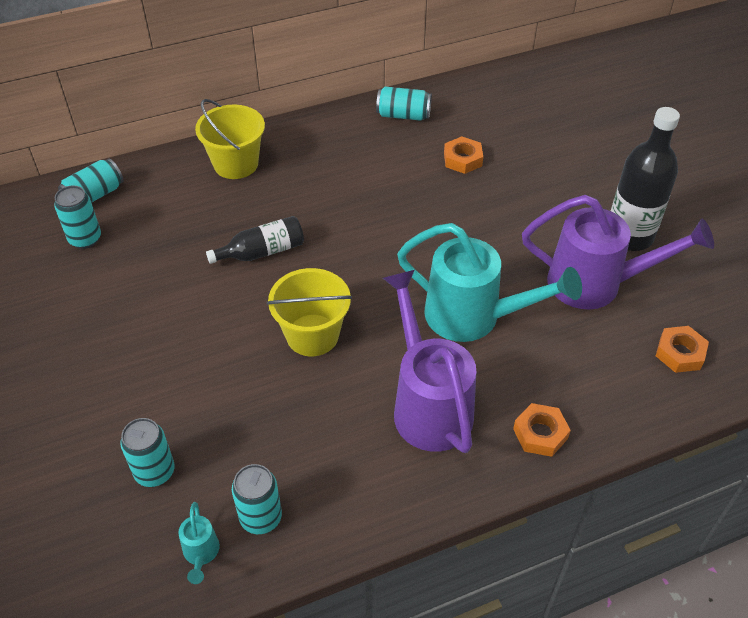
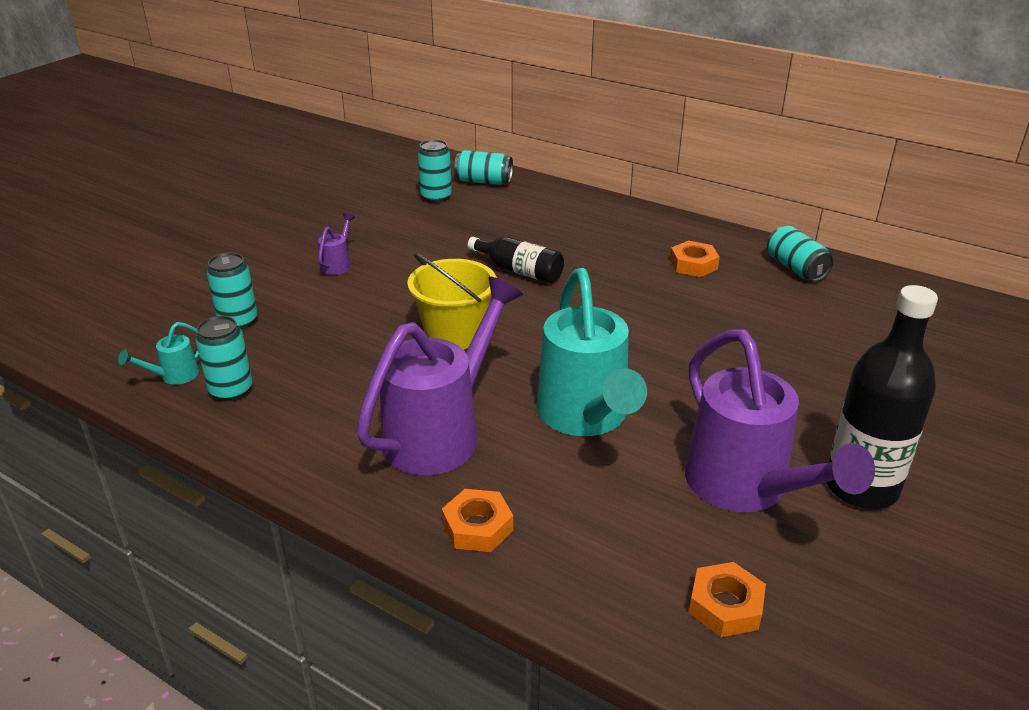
camera: 55 degrees right, 15 degrees down
(129, 360) = (337, 264): none -> purple watering can
(236, 164) = (601, 218): yellow bucket -> none
(462, 159) = (793, 325): orange nut -> orange nut (693, 264)

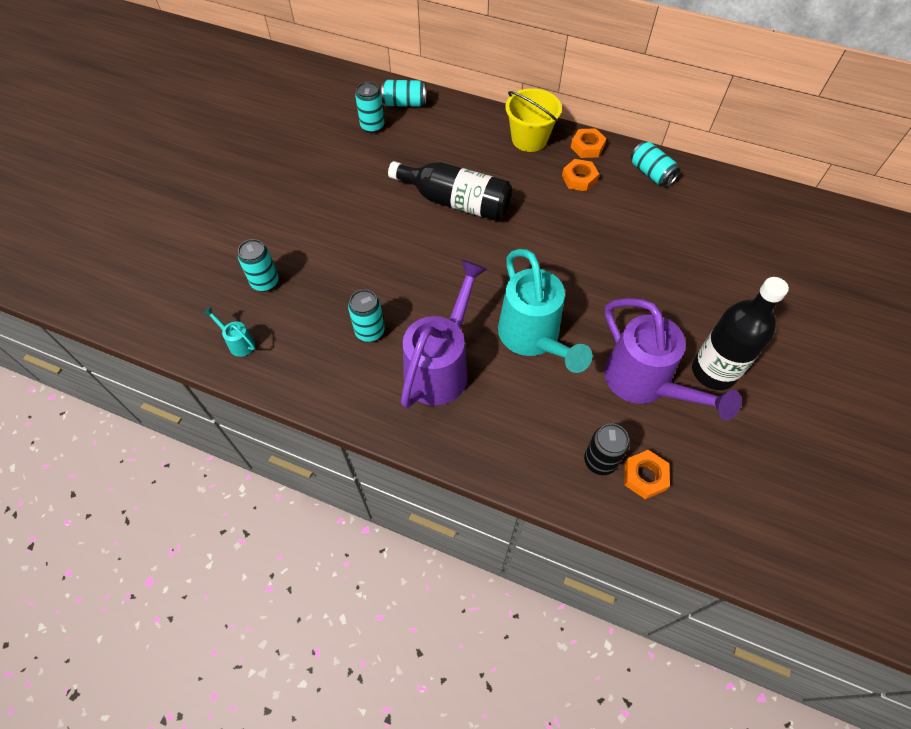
camera: 10 degrees left, 25 degrees up
(174, 376) = (238, 343): turquoise watering can -> turquoise watering can turned 90 degrees clockwise
(231, 390) = (284, 350): turquoise can -> turquoise can (370, 331)
(337, 264) = (319, 212): purple watering can -> none
(454, 334) = (425, 273): yellow bucket -> yellow bucket (529, 139)
(477, 527) = (484, 441): orange nut -> orange nut (587, 147)
(519, 271) = (456, 202): black bottle -> black bottle, size x1.63
(654, 575) = (600, 461): none -> black can

